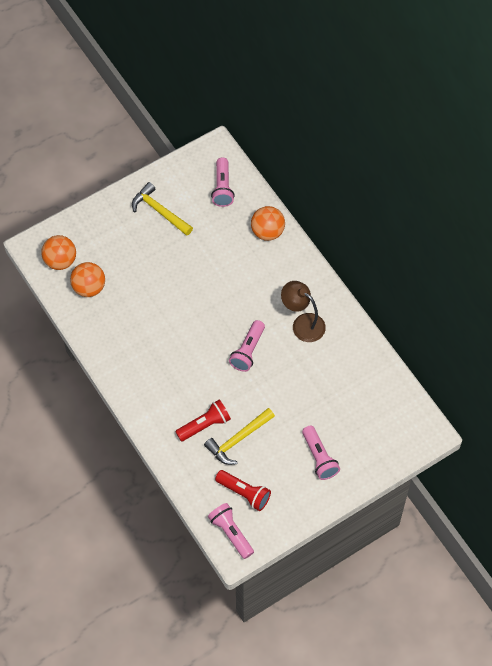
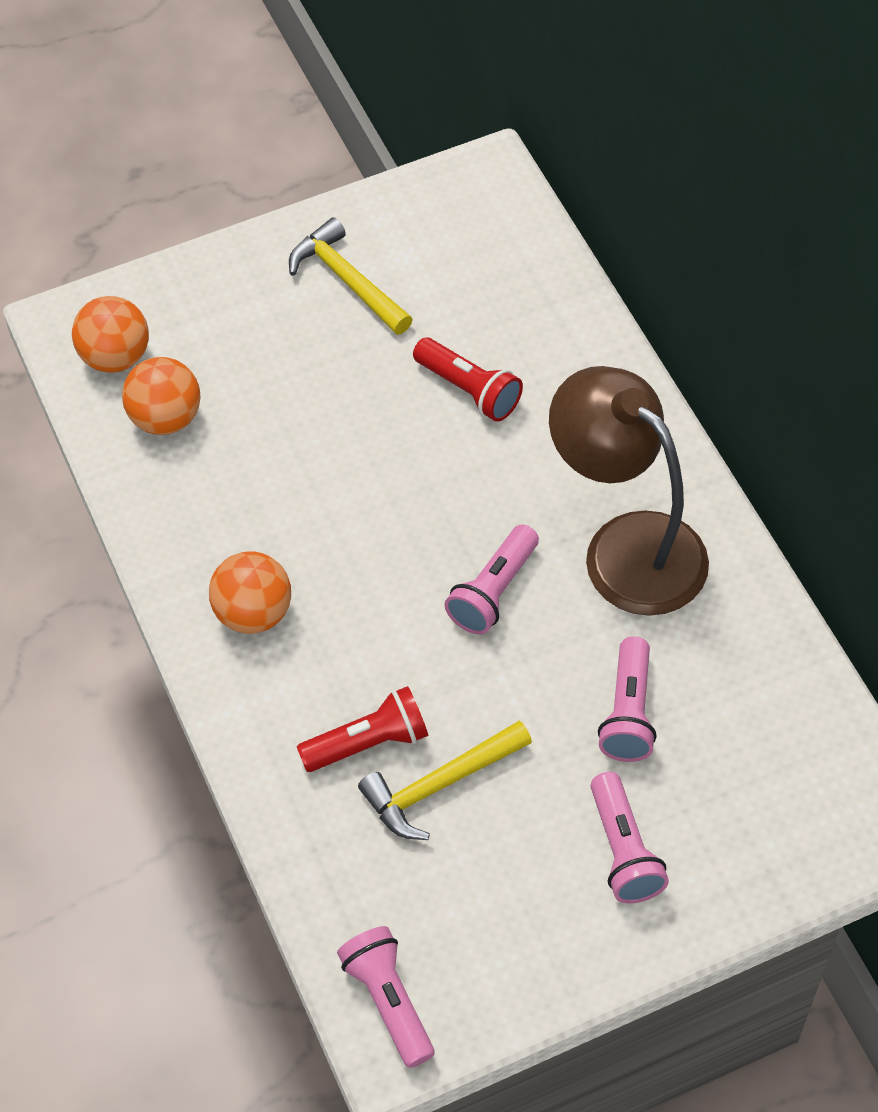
camera: 10 degrees right, 5 degrees down
(222, 188) = (491, 248): pink flashlight -> pink flashlight (628, 712)
(244, 493) = (434, 910): red flashlight -> red flashlight (469, 390)
(267, 232) = (575, 346): orange ball -> orange ball (253, 613)
(302, 323) = (626, 546): brown lamp -> brown lamp, size x1.62

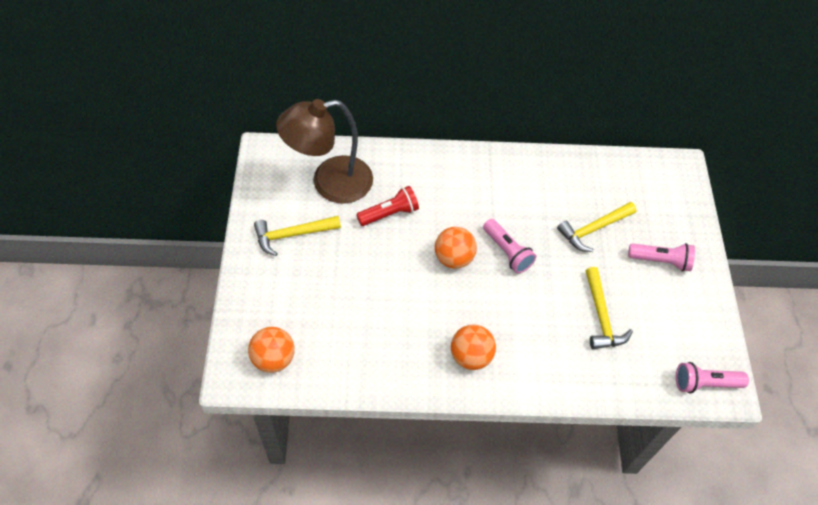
camera: 70 degrees left, 0 degrees up
(166, 418) = (329, 350): orange ball -> orange ball (453, 258)
(368, 743) = (566, 336): red flashlight -> none
(626, 546) = (508, 193): brown lamp -> brown lamp (330, 183)
(628, 712) = (593, 229): pink flashlight -> yellow hammer

